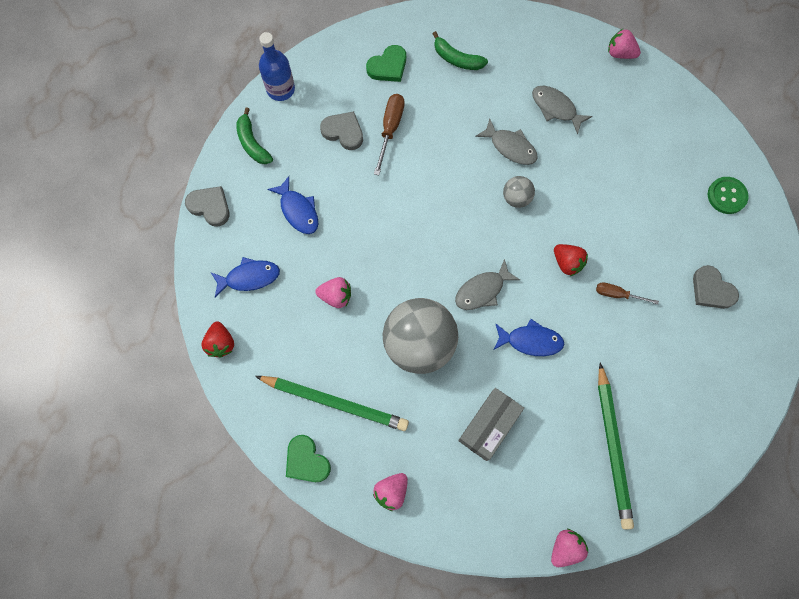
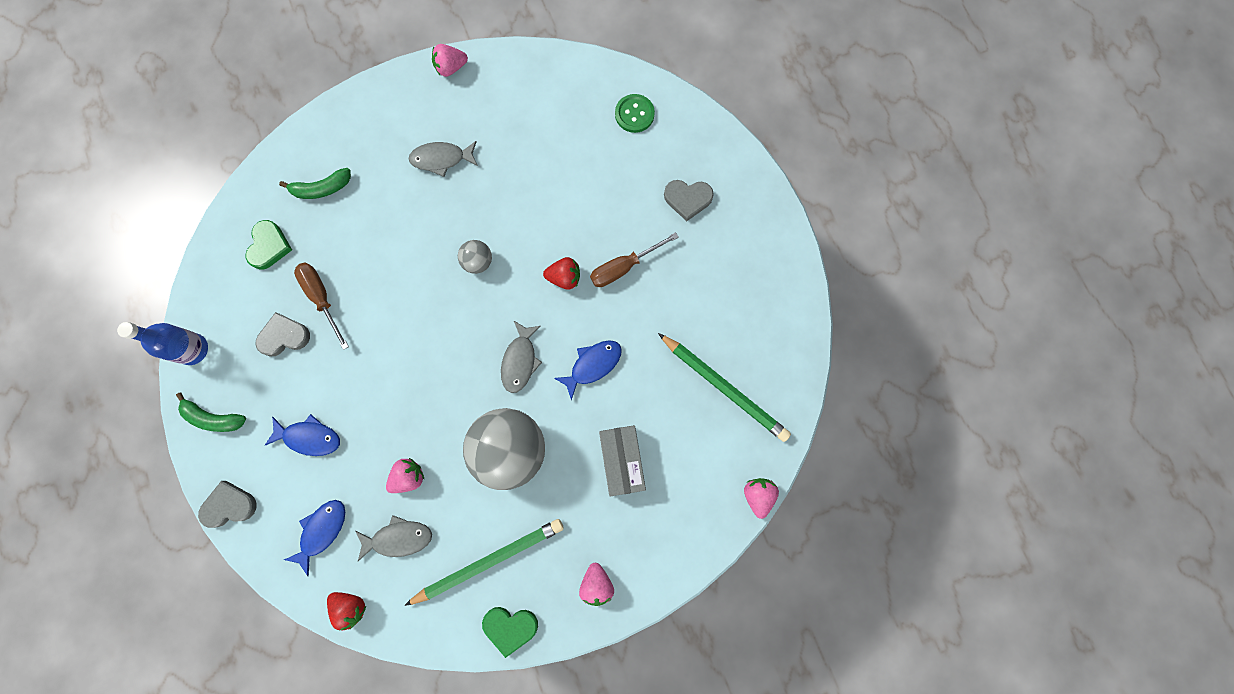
camera: 45 degrees left, 5 degrees up
(510, 147) = (434, 224): grey fish -> grey fish (398, 538)
(617, 294) = (624, 267): brown screwdriver -> brown screwdriver, size x1.53

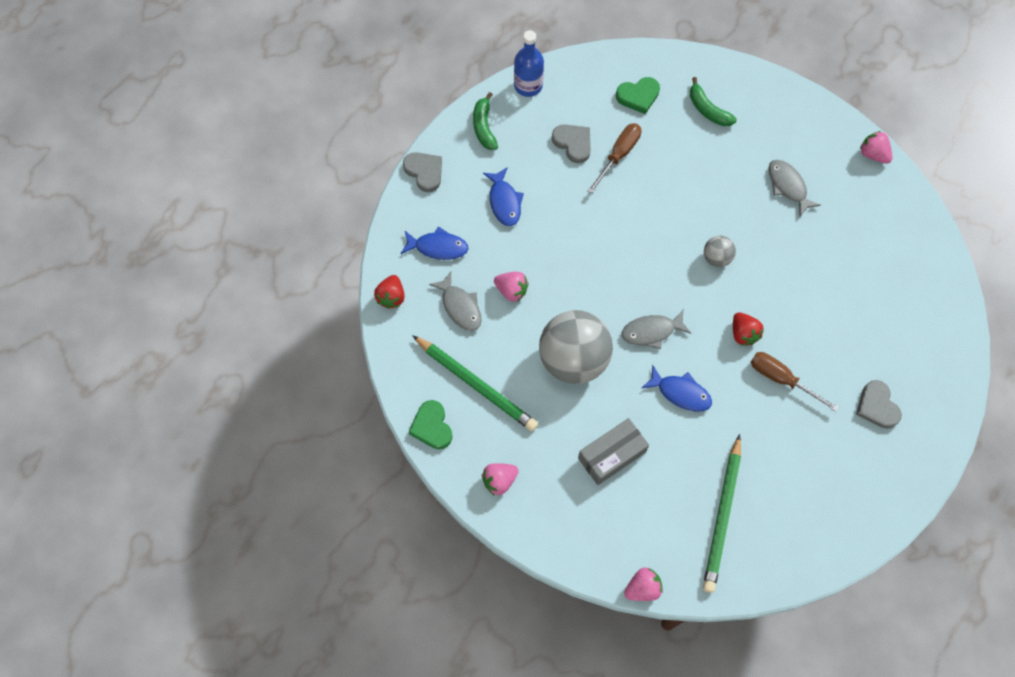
camera: 65 degrees right, 10 degrees down
(634, 114) = (928, 324): green button -> none

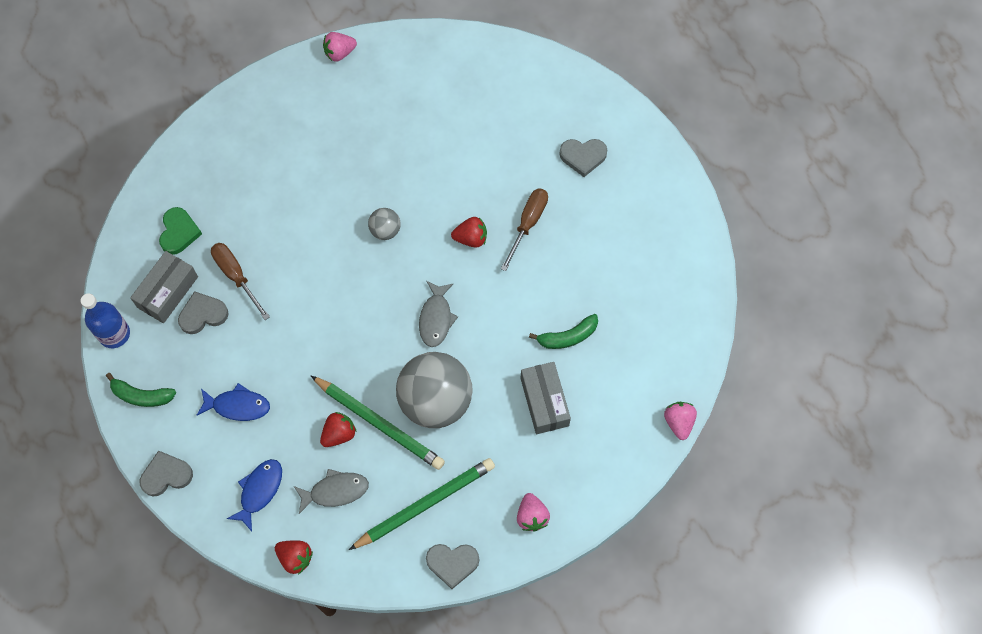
camera: 70 degrees left, 0 degrees up
(432, 426) = (452, 563): green heart -> grey heart
(511, 290) = (339, 434): pink strawberry -> red strawberry
(581, 109) = (167, 292): none -> grey box
(680, 393) = (507, 316): blue fish -> none
(708, 109) = (225, 175): green banana -> green banana (568, 337)
(722, 516) = (636, 327): green pencil -> green pencil (379, 424)
(781, 379) = (528, 224): brown screwdriver -> brown screwdriver turned 150 degrees clockwise
(788, 186) = (339, 138): grey fish -> none

